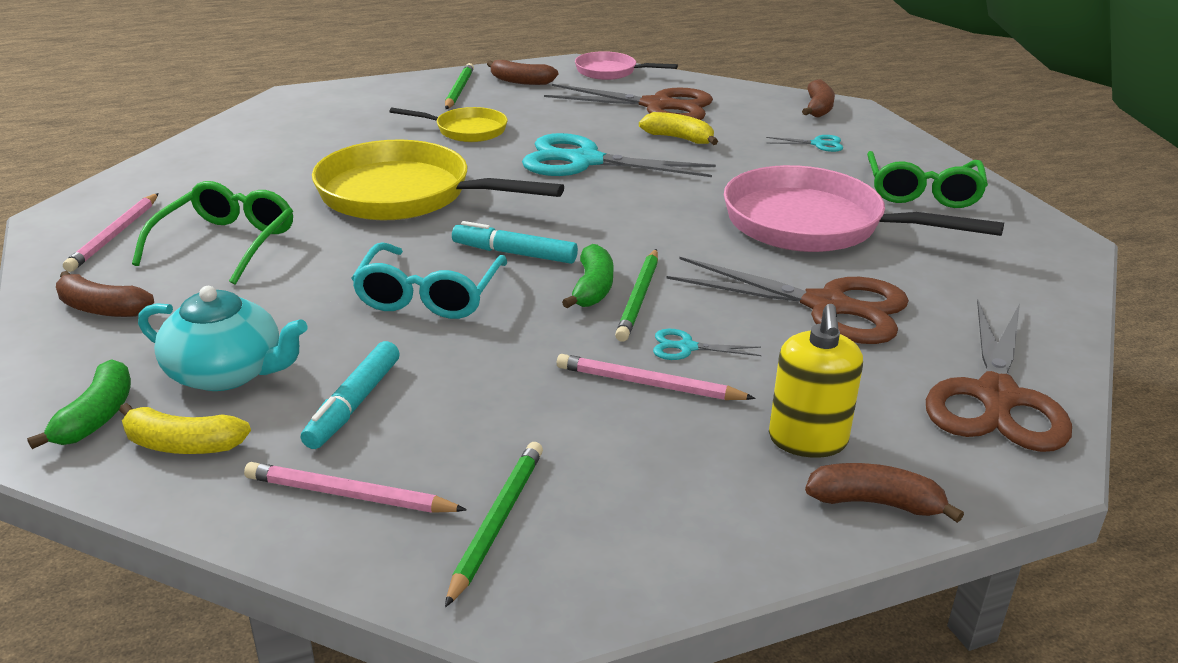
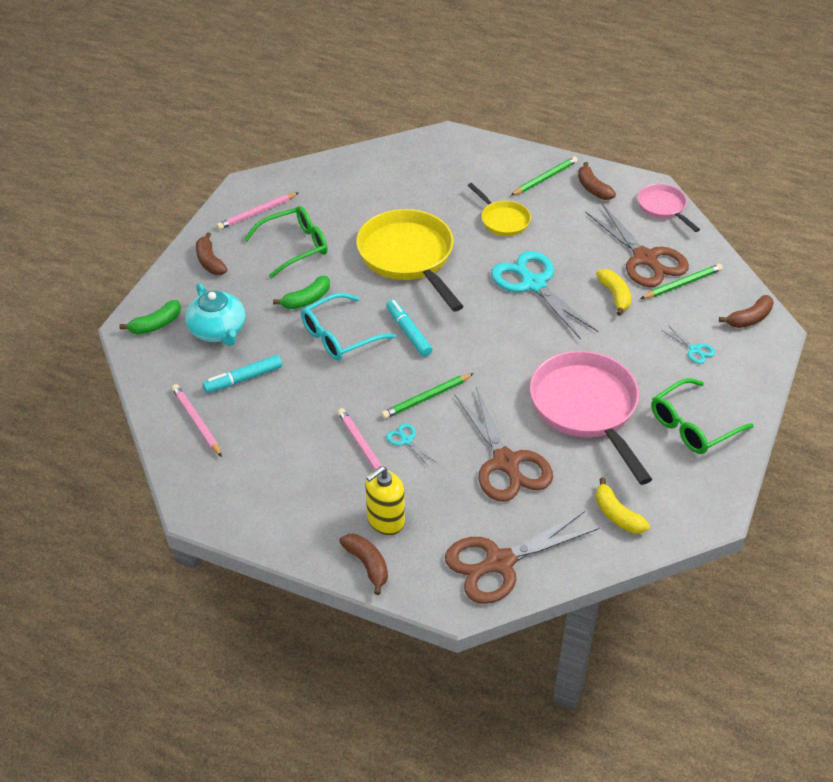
camera: 45 degrees right, 15 degrees up
(182, 445) = (169, 359): yellow banana -> yellow banana (617, 515)
(497, 522) = (228, 469): green pencil -> green pencil (682, 284)
(592, 288) = (414, 378): green banana -> green banana (307, 299)

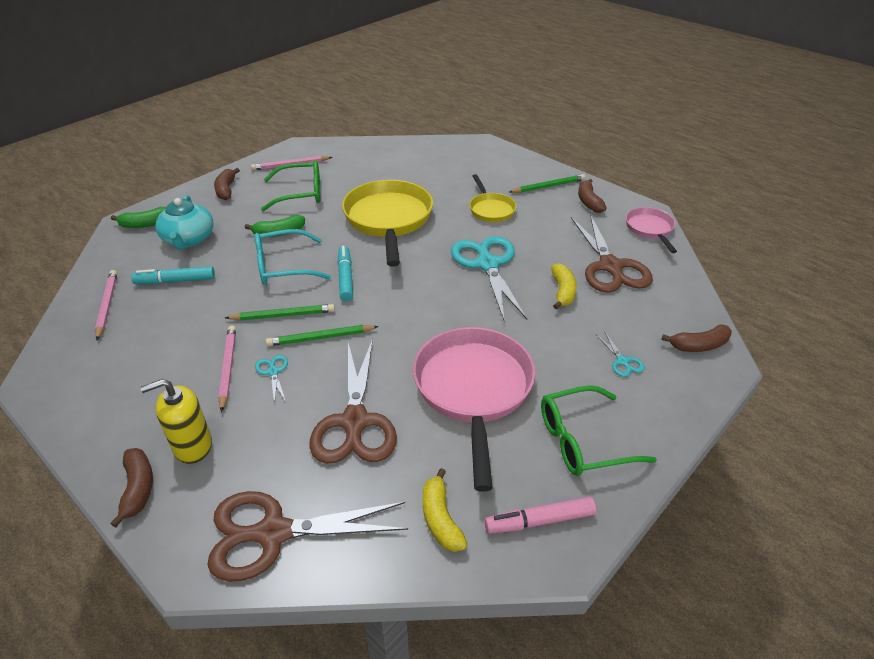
camera: 20 degrees right, 5 degrees down
(682, 284) = (638, 297): green pencil -> green pencil (283, 315)
(689, 494) = (540, 521): none -> pink marker

